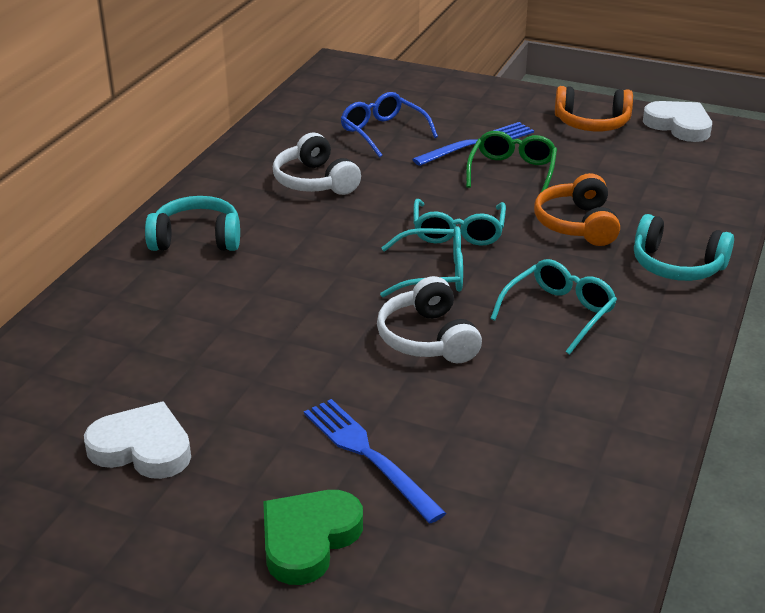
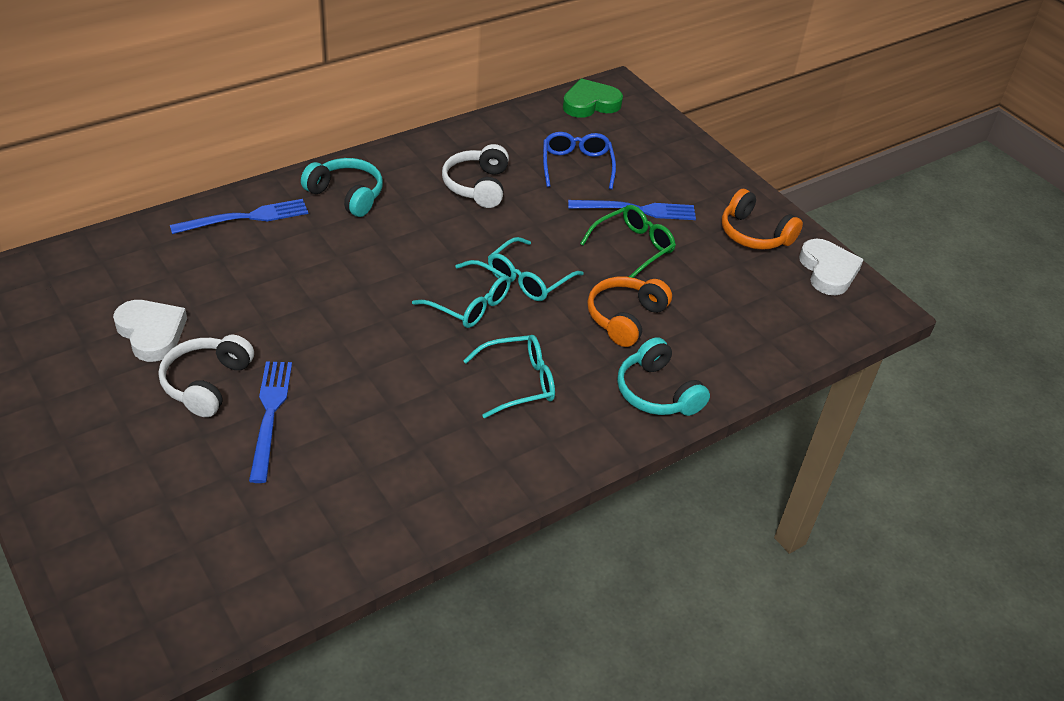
camera: 30 degrees right, 10 degrees up
(113, 301) = (245, 218): none -> blue fork
(308, 539) = (173, 449): green heart -> green heart (590, 103)
(427, 338) = (405, 352): white headphones -> white headphones (207, 383)

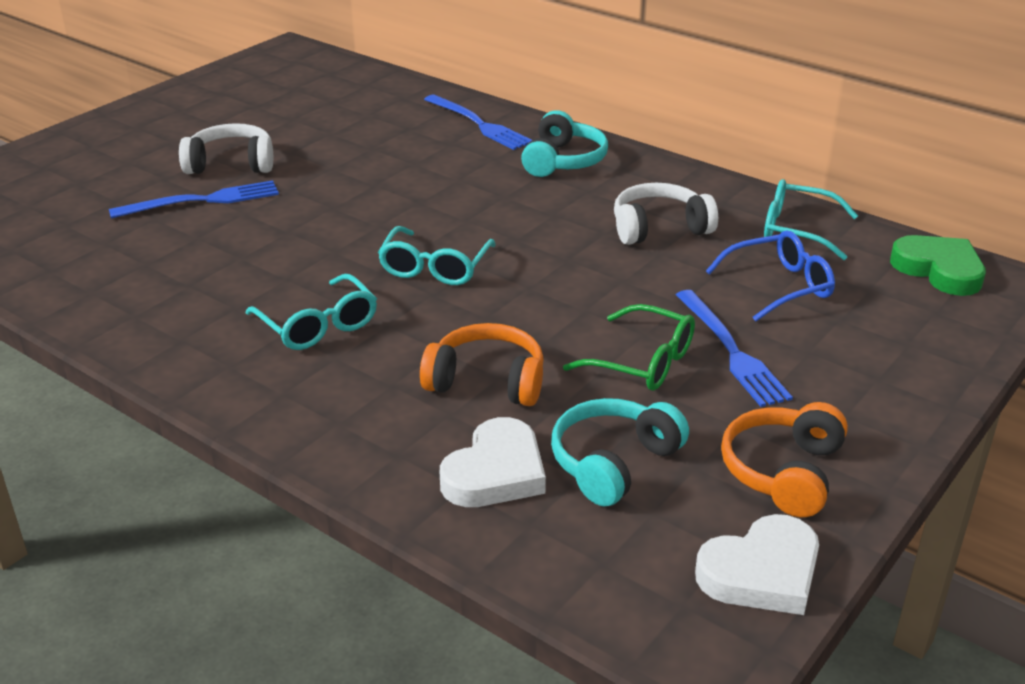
camera: 75 degrees right, 10 degrees down
(151, 333) = (285, 126): white heart -> white heart (495, 472)
(528, 279) = (510, 296): turquoise glasses -> turquoise glasses (797, 230)
(657, 392) = (353, 433): turquoise headphones -> turquoise headphones (613, 463)

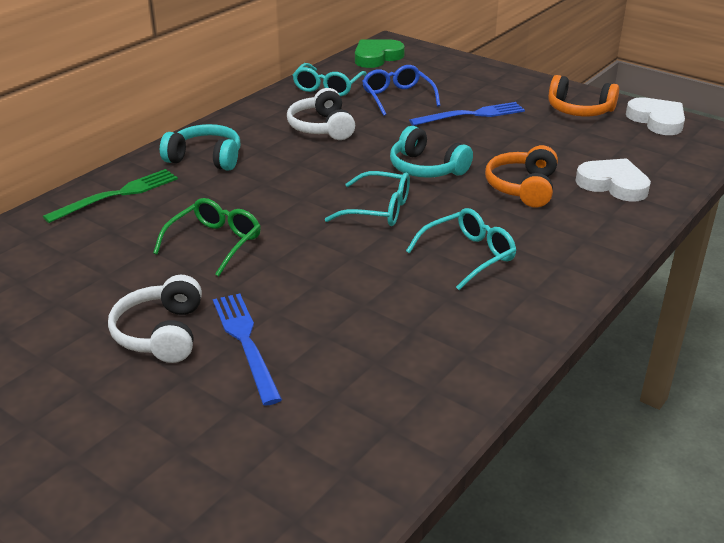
camera: 90 degrees left, 0 degrees up
(478, 124) = (117, 195): blue fork -> green fork
(613, 463) = (590, 151): turquoise headphones -> turquoise headphones (426, 168)
(643, 362) = (489, 139): green glasses -> green glasses (215, 243)

